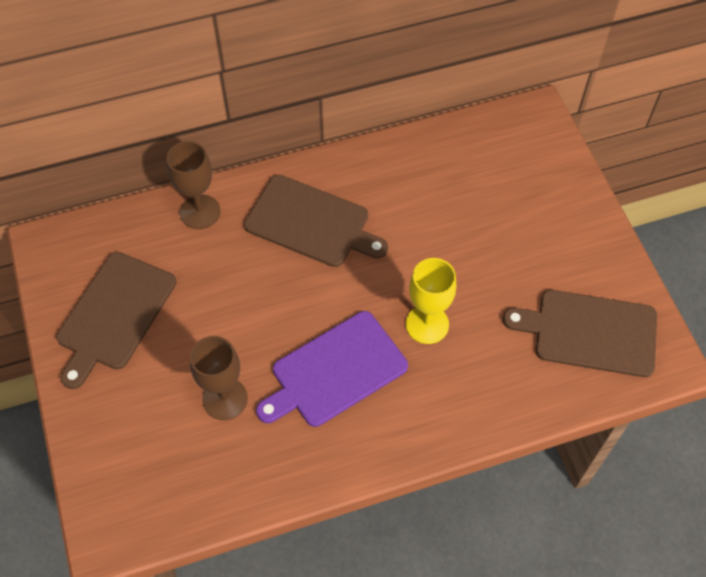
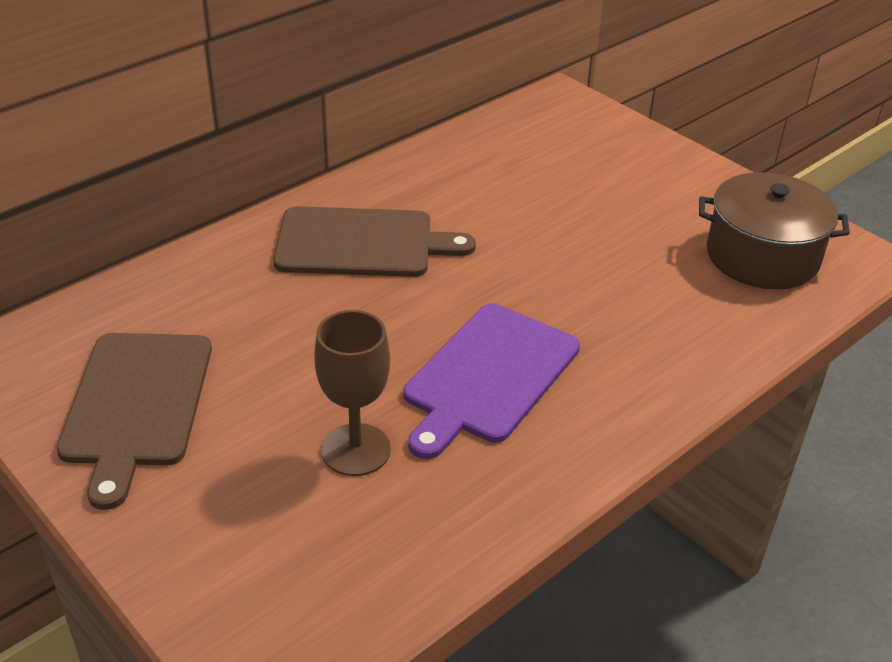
camera: 25 degrees left, 20 degrees down
(200, 212) = (204, 268): brown goblet -> none
(427, 324) = (572, 299): yellow goblet -> none
(590, 332) = (762, 256): brown cutting board -> brown pot

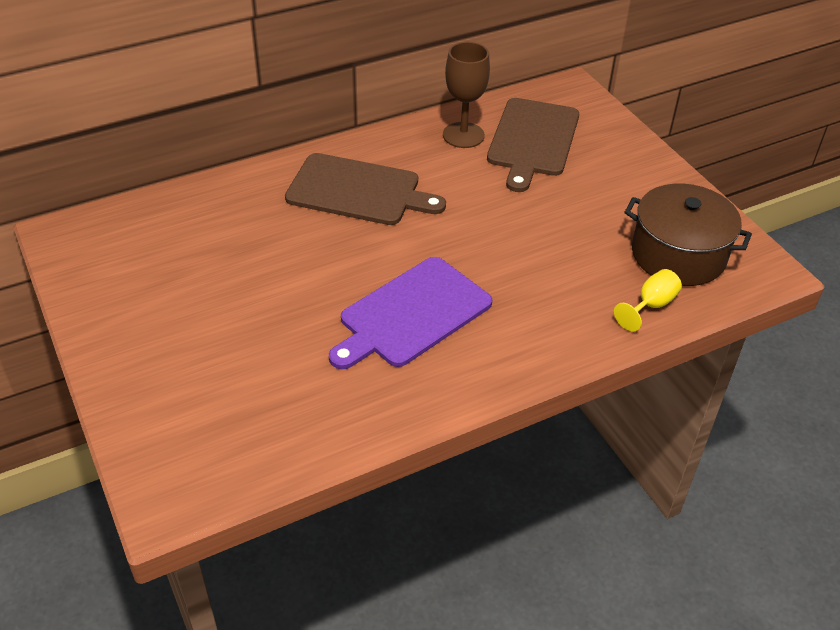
camera: 15 degrees right, 5 degrees up
(136, 404) = (148, 288): brown cutting board -> brown cutting board (532, 140)
(356, 450) = (290, 352): brown goblet -> brown goblet (463, 135)
(759, 317) = (651, 305): none -> yellow goblet

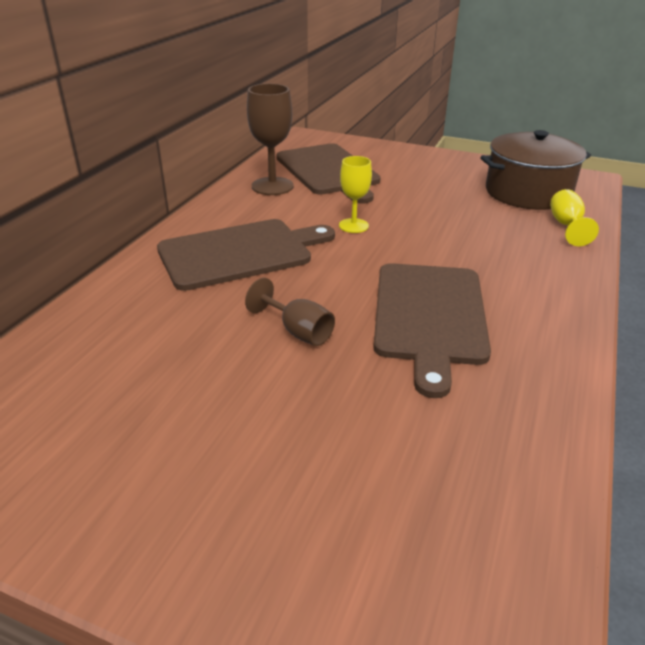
camera: 40 degrees left, 10 degrees down
(316, 274) = (298, 331): none -> brown goblet
(411, 314) = (429, 316): purple cutting board -> brown cutting board
(471, 209) = (353, 226): none -> yellow goblet

